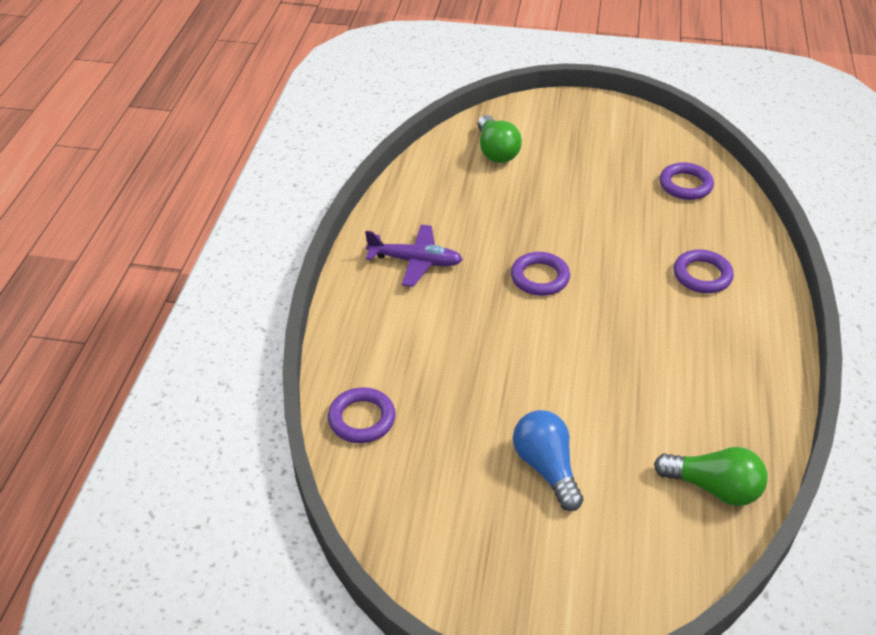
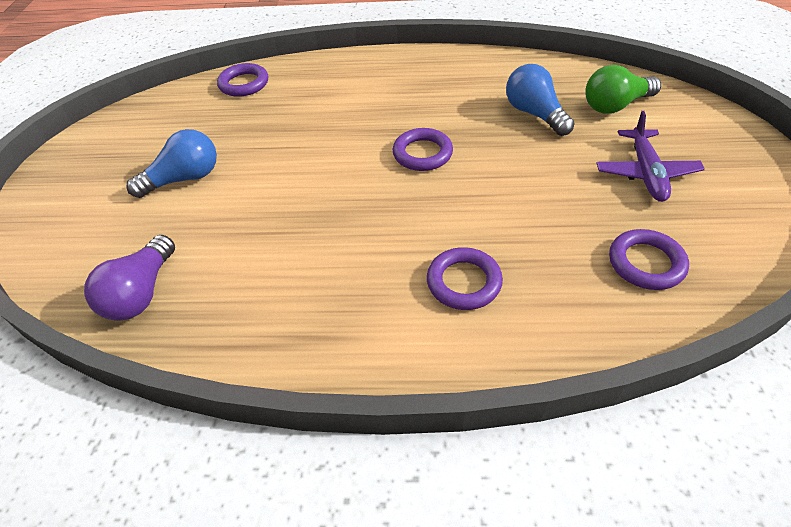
camera: 85 degrees right, 5 degrees up
(415, 261) = (423, 82): purple plane -> purple plane (645, 173)
(495, 198) = (534, 114): none -> blue light bulb
(713, 487) = (142, 292): green light bulb -> purple light bulb

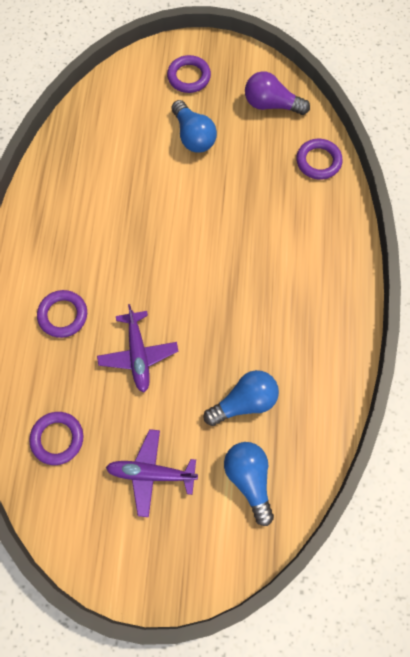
camera: 90 degrees right, 20 degrees up
(142, 292) = (89, 131): purple light bulb -> purple light bulb (271, 105)
(422, 153) = (200, 301): purple ring -> purple ring (189, 77)
(503, 198) = (138, 354): none -> purple plane
(615, 105) = (249, 479): green light bulb -> blue light bulb

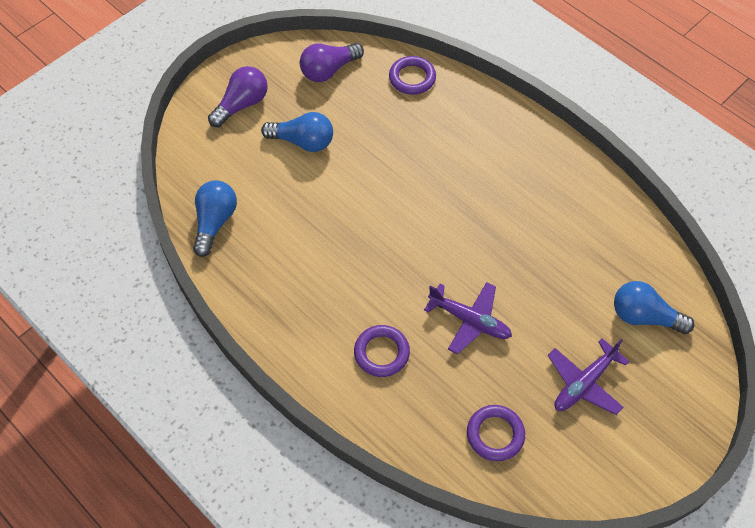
camera: 50 degrees left, 10 degrees down
(189, 77) = (242, 105): purple ring -> purple light bulb
(244, 402) = (576, 274): blue light bulb -> blue light bulb (215, 222)

